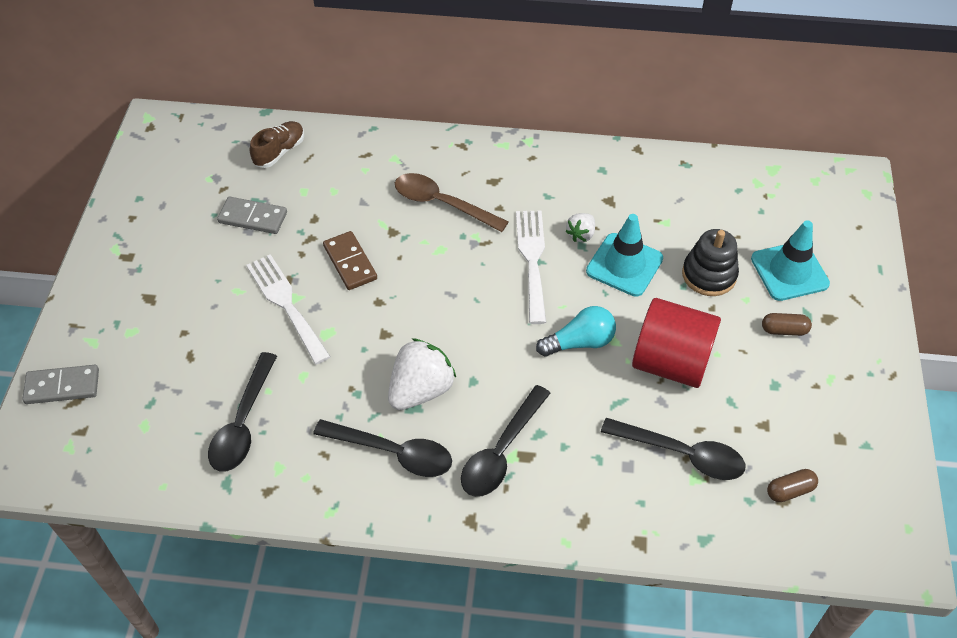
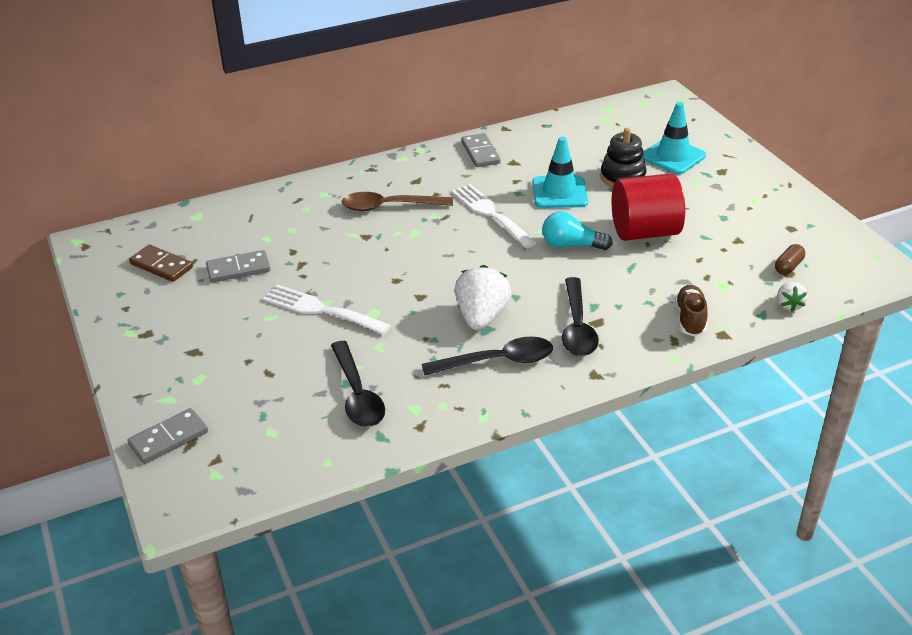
camera: 30 degrees left, 15 degrees down
(279, 152) = (221, 222): brown shoe -> brown shoe (690, 319)
(350, 262) = (349, 266): brown domino -> brown domino (161, 266)
(580, 342) = (571, 245): turquoise light bulb -> turquoise light bulb turned 120 degrees counterclockwise
(581, 234) = (512, 187): white strawberry -> white strawberry (788, 305)
(586, 172) = (480, 153): none -> grey domino
(682, 454) = (701, 276): black spoon -> none
(784, 330) = (700, 187): brown capsule -> none

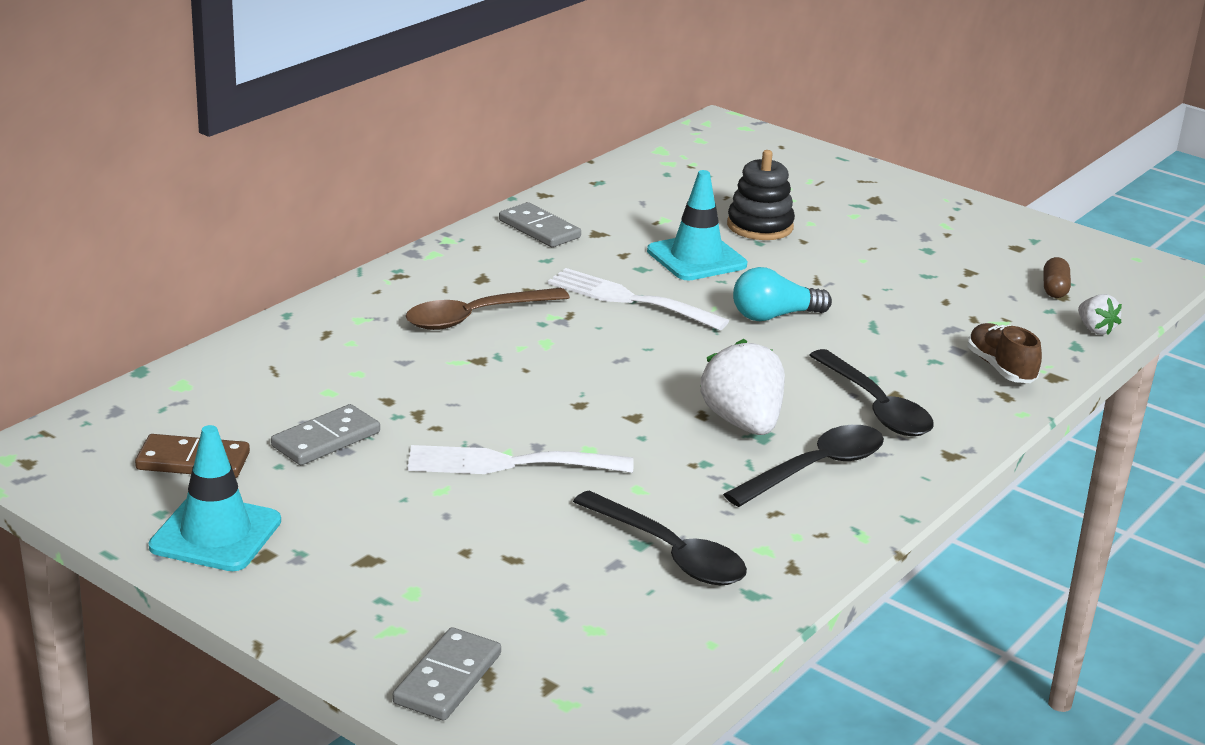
camera: 30 degrees left, 10 degrees down
(644, 232) = (850, 283): red cylinder -> none
(673, 156) = (799, 192): turquoise traffic cone -> turquoise traffic cone (215, 534)

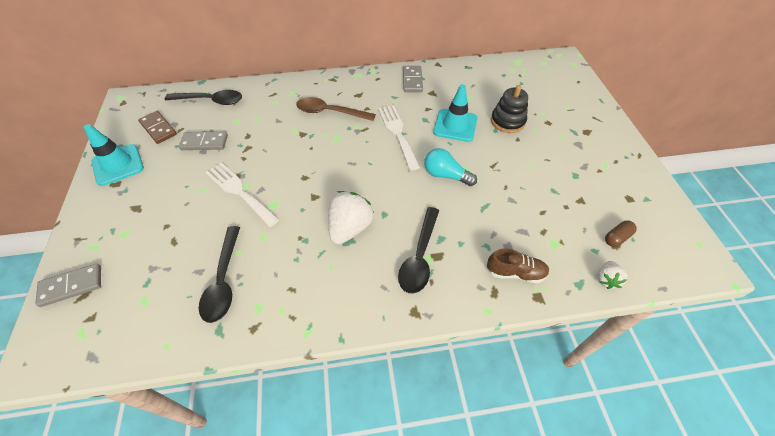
camera: 45 degrees right, 25 degrees up
(815, 468) = (343, 276): black spoon -> black spoon (211, 101)
(1000, 368) = (515, 272): brown shoe -> brown shoe turned 75 degrees clockwise

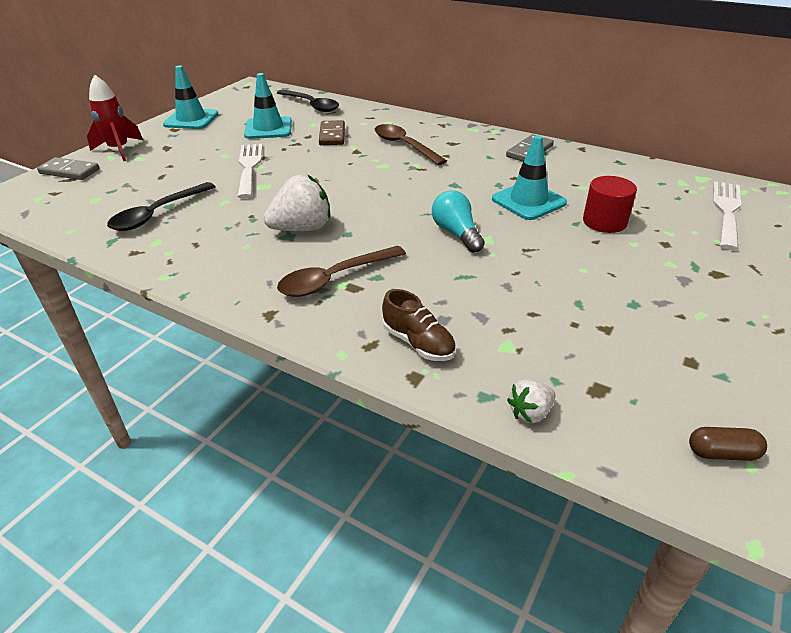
camera: 40 degrees right, 15 degrees down
(91, 234) = (119, 150): none -> red rocket
(158, 129) = (248, 109): brown domino -> brown domino (332, 135)
(204, 143) = (268, 128): grey domino -> turquoise traffic cone
(397, 133) = (451, 183): white fork -> white fork (726, 211)
(419, 257) = (334, 279): black spoon -> brown spoon
(507, 121) = (604, 222): black stacking toy -> red cylinder
(616, 237) = (608, 386): brown capsule -> brown capsule (722, 453)

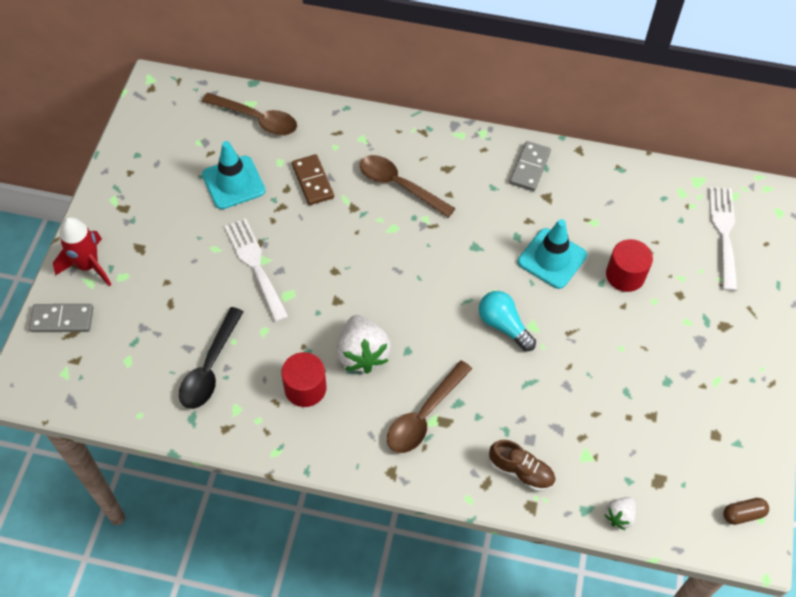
camera: 20 degrees left, 20 degrees up
(191, 119) = (130, 182): turquoise traffic cone -> none
(230, 240) = (305, 388): none -> red cylinder
(302, 228) = (362, 354): white strawberry -> white strawberry turned 120 degrees clockwise
(311, 105) = (257, 119): black spoon -> brown spoon

